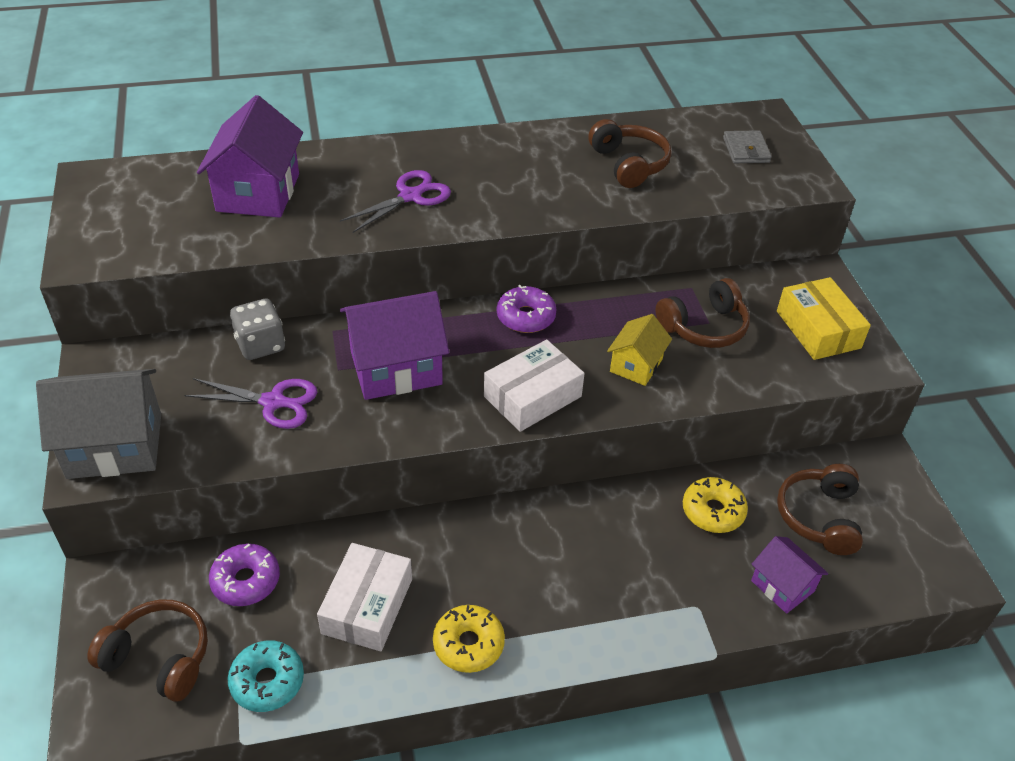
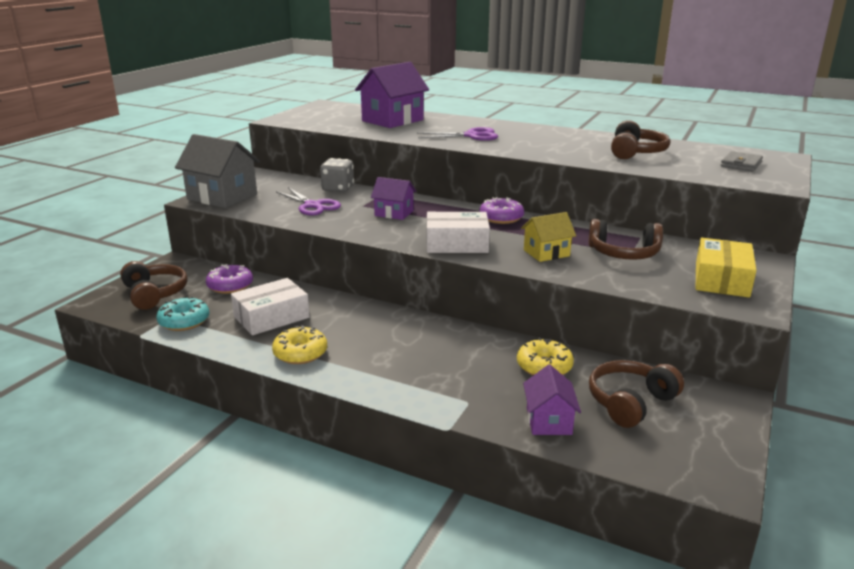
camera: 40 degrees right, 20 degrees down
(396, 368) = (394, 213): purple house -> purple house, size x0.56

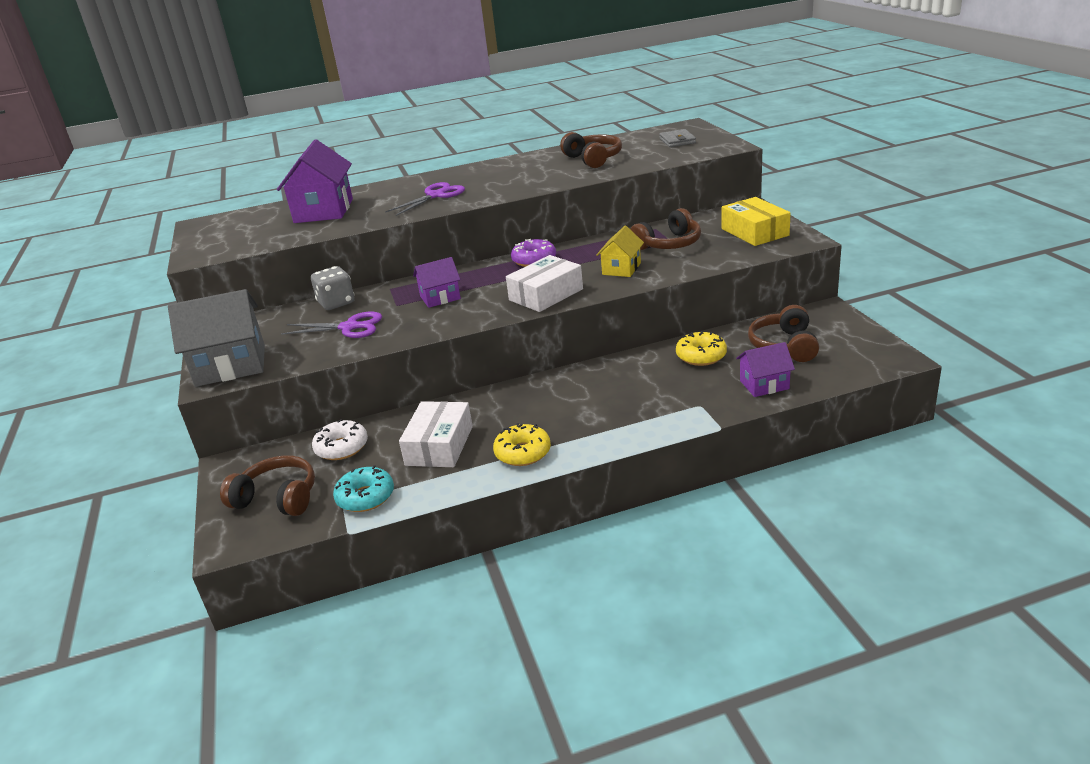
camera: 40 degrees left, 5 degrees up
(230, 286) = (342, 447): purple donut -> white donut
(549, 421) = (764, 385): purple house -> purple house turned 60 degrees counterclockwise

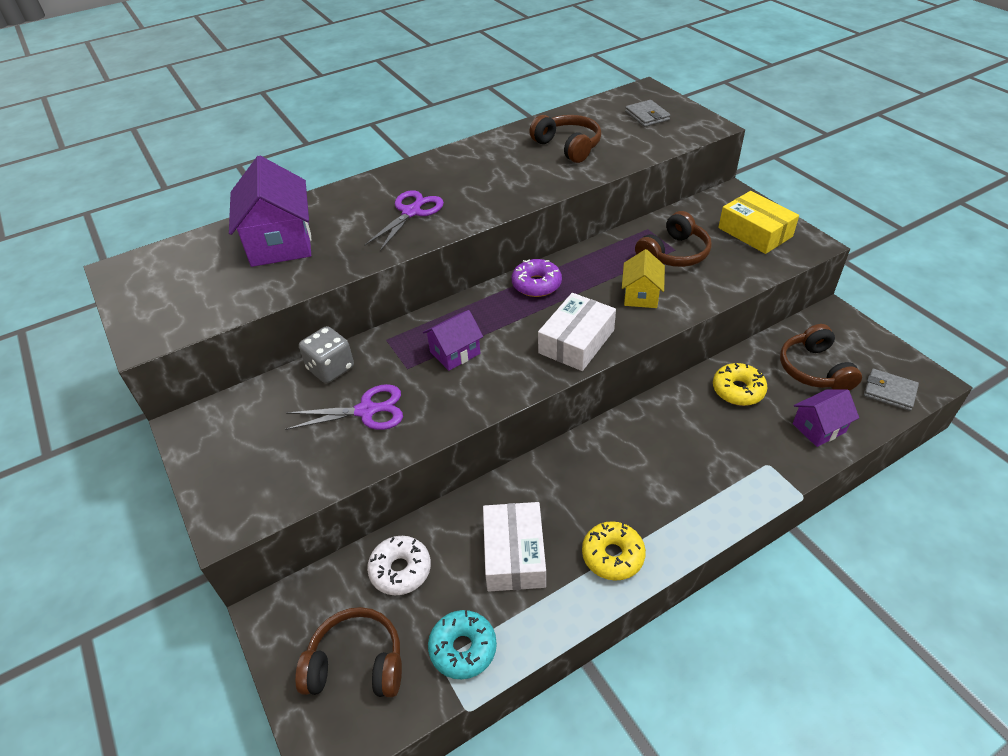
camera: 15 degrees left, 15 degrees up
(231, 365) = (242, 491): grey house -> none
(851, 364) = (889, 392): none -> grey wallet

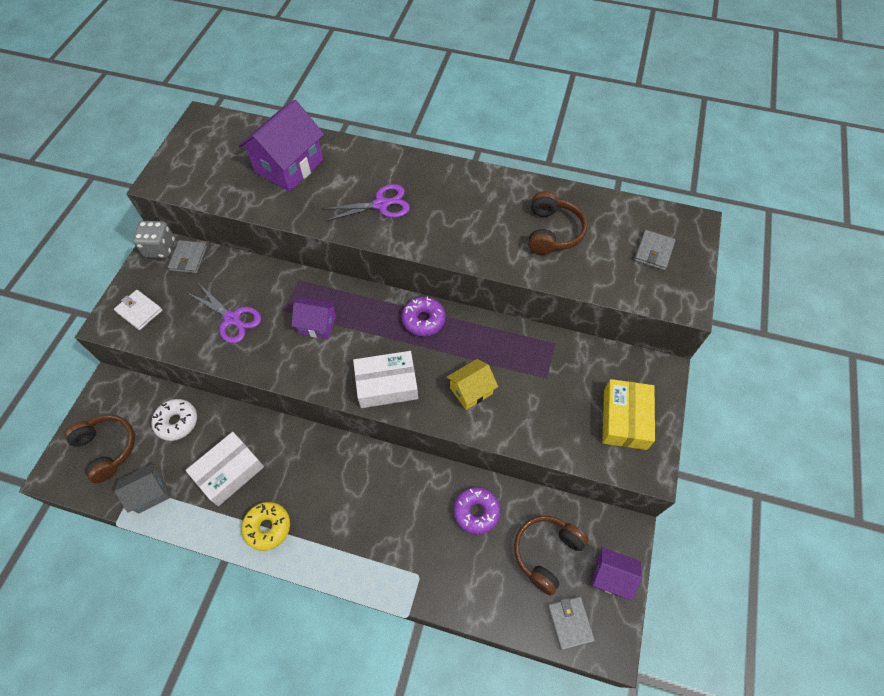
camera: 45 degrees right, 15 degrees up
(242, 406) = (189, 258): none -> grey wallet
(251, 484) = (139, 311): none -> white wallet
(331, 368) = (251, 273): grey dice -> grey dice (160, 248)
(463, 648) = (150, 493): turquoise donut -> grey house
(674, 253) = (540, 380): brown headphones -> none
(738, 390) = (476, 512): yellow donut -> purple donut
(819, 428) = (484, 590): purple house -> purple house (611, 576)

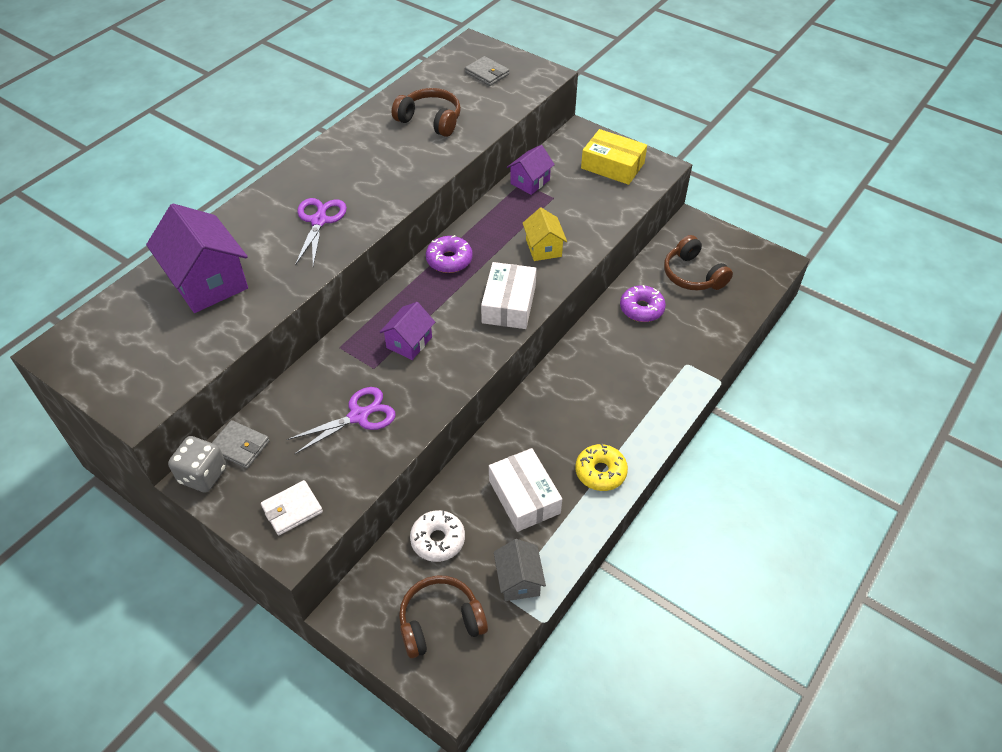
camera: 70 degrees left, 10 degrees down
(569, 623) = (753, 279): grey wallet -> none
(611, 576) = (724, 243): purple house -> purple house (530, 181)

